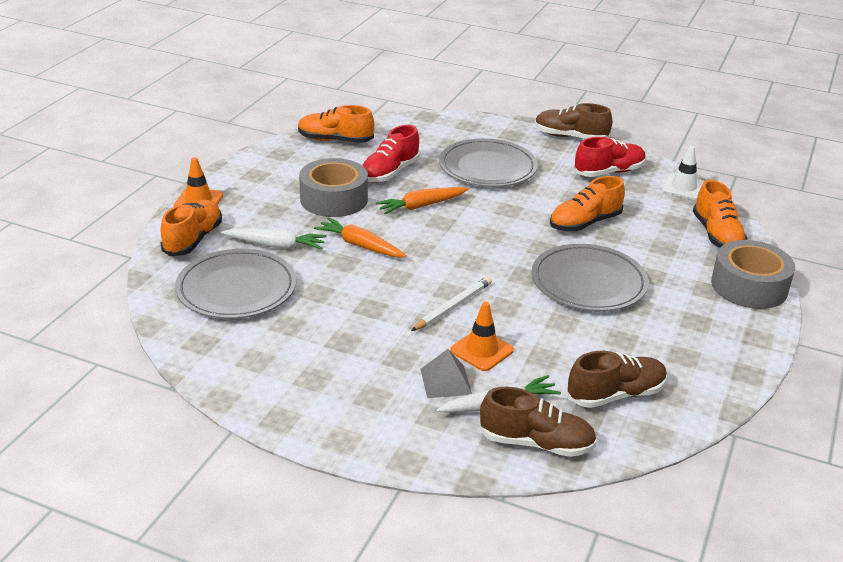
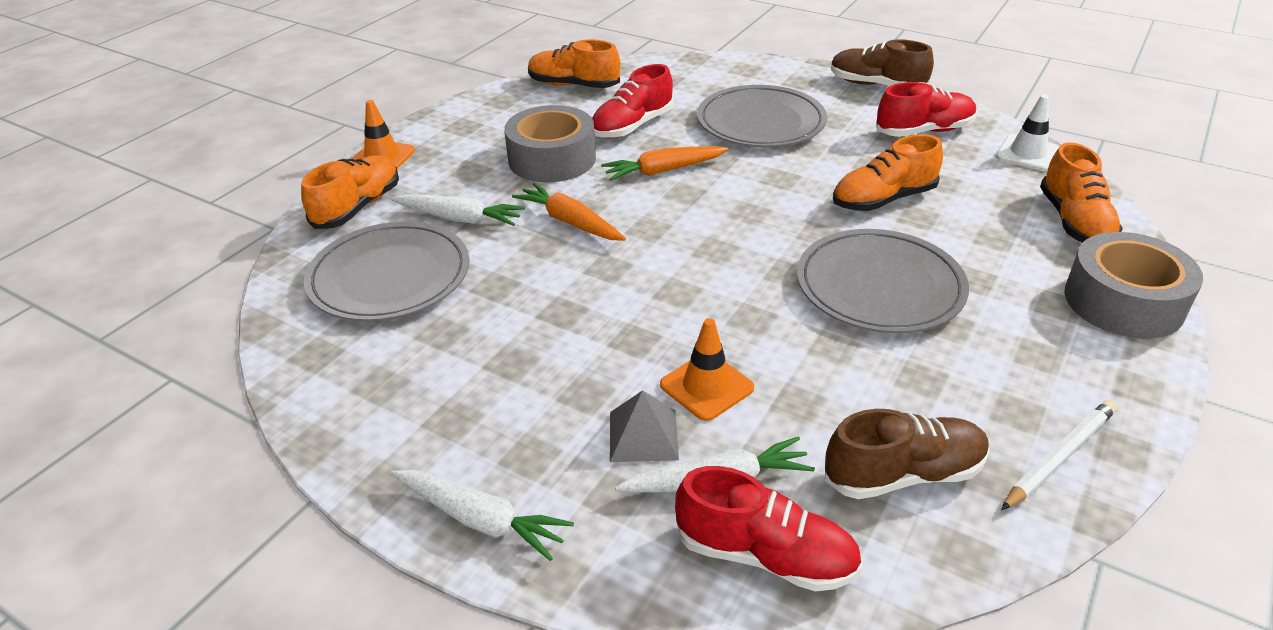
camera: 10 degrees right, 5 degrees up
(351, 435) = (481, 520): none -> white carrot
(453, 306) = (678, 315): white pencil -> white pencil (1059, 456)
(536, 443) = (765, 555): brown shoe -> red shoe

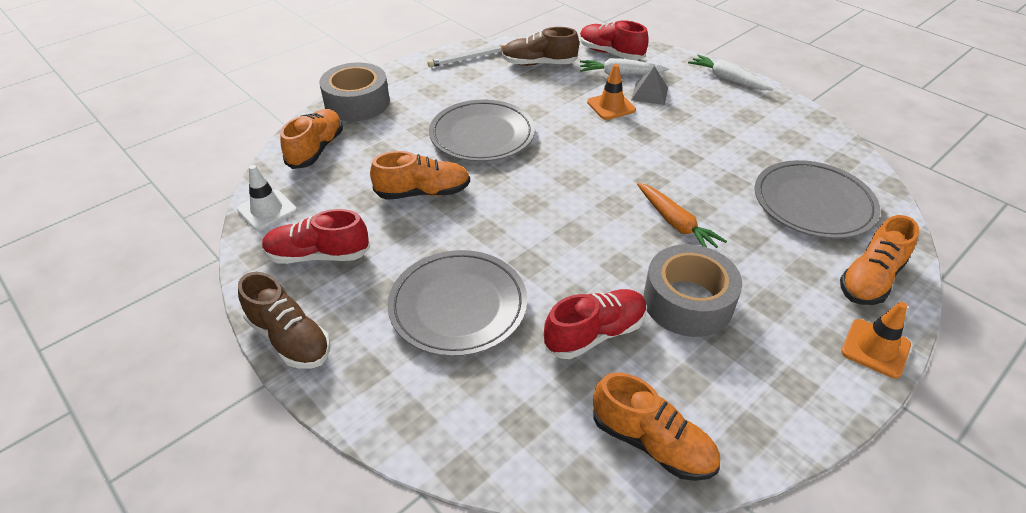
camera: 165 degrees left, 5 degrees up
(460, 218) = (770, 246): white carrot -> none
(663, 171) = (583, 261): orange carrot -> none

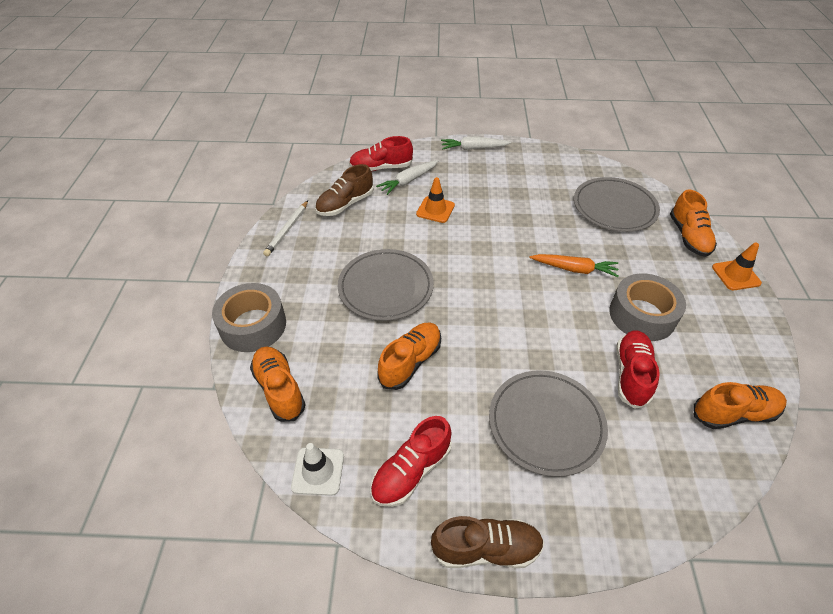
camera: 45 degrees left, 5 degrees up
(649, 94) = (445, 186): grey pyramid -> none

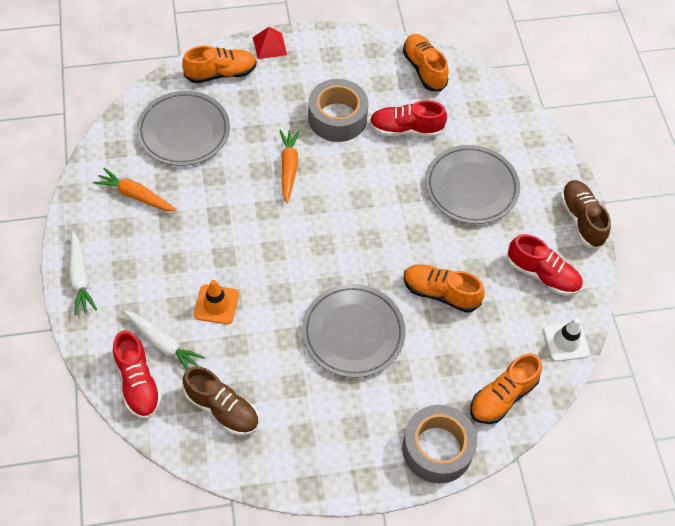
camera: 105 degrees left, 10 degrees up
(287, 230) = (283, 464): white pencil -> none
(545, 177) = (136, 195): none -> orange carrot
(736, 275) = (269, 46): orange traffic cone -> red pyramid

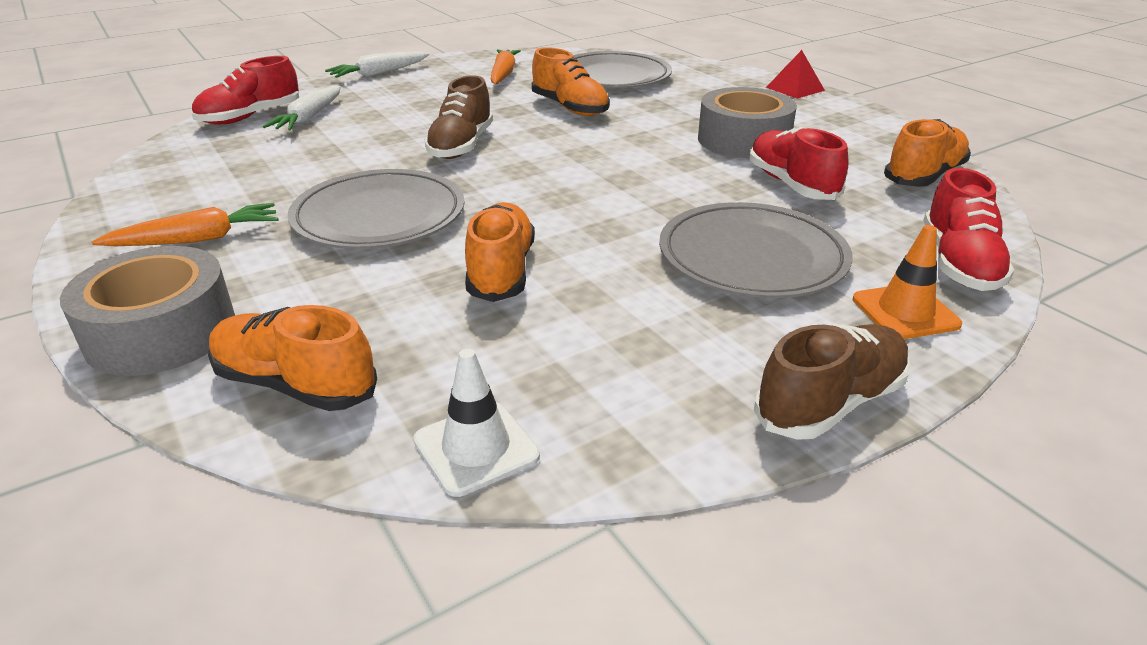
camera: 70 degrees right, 25 degrees down
(216, 304) = (380, 131): orange traffic cone -> orange traffic cone (905, 312)
(221, 73) = (716, 76): orange shoe -> orange shoe (570, 108)
(222, 409) = (221, 161): brown shoe -> brown shoe (461, 146)
(289, 168) = (625, 129): orange carrot -> orange carrot (197, 239)
(542, 275) = (631, 376): red shoe -> red shoe (958, 263)

